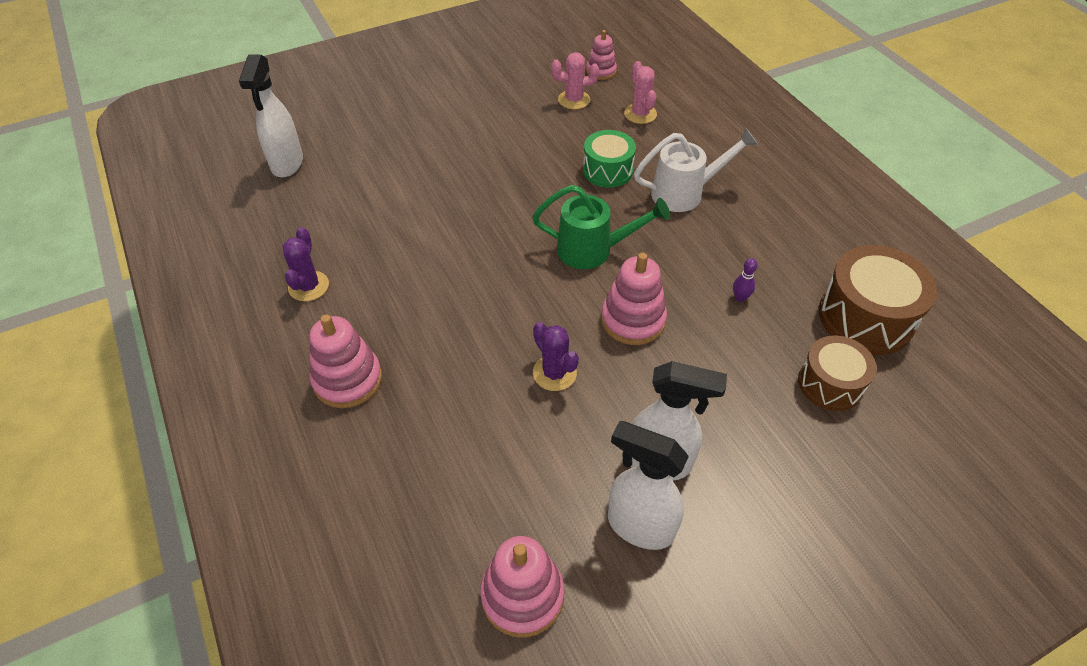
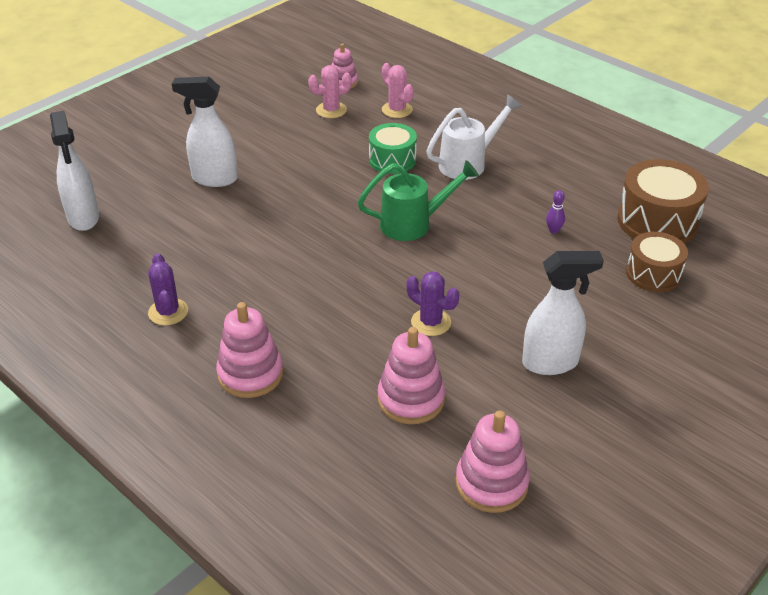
camera: 20 degrees left, 10 degrees down
(633, 320) = (475, 267): pink stacking toy -> pink stacking toy (411, 399)
(639, 526) = (558, 410): white spray bottle -> white spray bottle (214, 179)

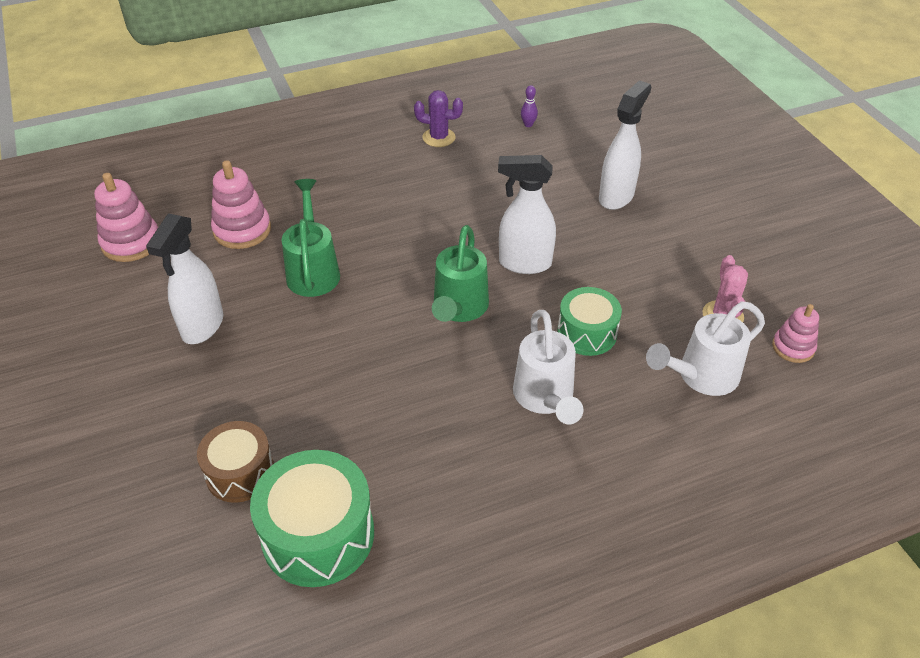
camera: 115 degrees right, 5 degrees up
(83, 218) = (592, 117): white spray bottle -> white spray bottle (524, 263)
(250, 374) = (339, 161): pink stacking toy -> none
(397, 110) = (701, 376): pink cactus -> white watering can
(431, 322) = (313, 270): purple cactus -> green watering can
(553, 230) = (372, 419): purple bowling pin -> purple bowling pin (528, 124)
(657, 221) = (318, 535): brown drum -> green drum

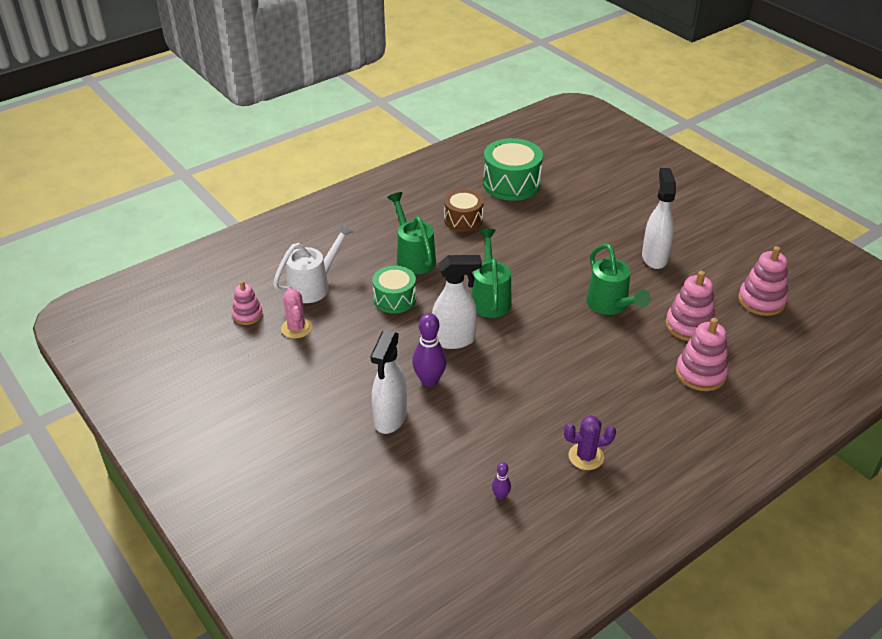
camera: 165 degrees right, 5 degrees down
(240, 473) = (568, 198): brown drum -> brown drum (463, 219)
(276, 182) = (700, 373): none -> pink stacking toy
(545, 398) = (413, 257): white watering can -> green watering can
(566, 225) = (429, 380): none -> purple bowling pin

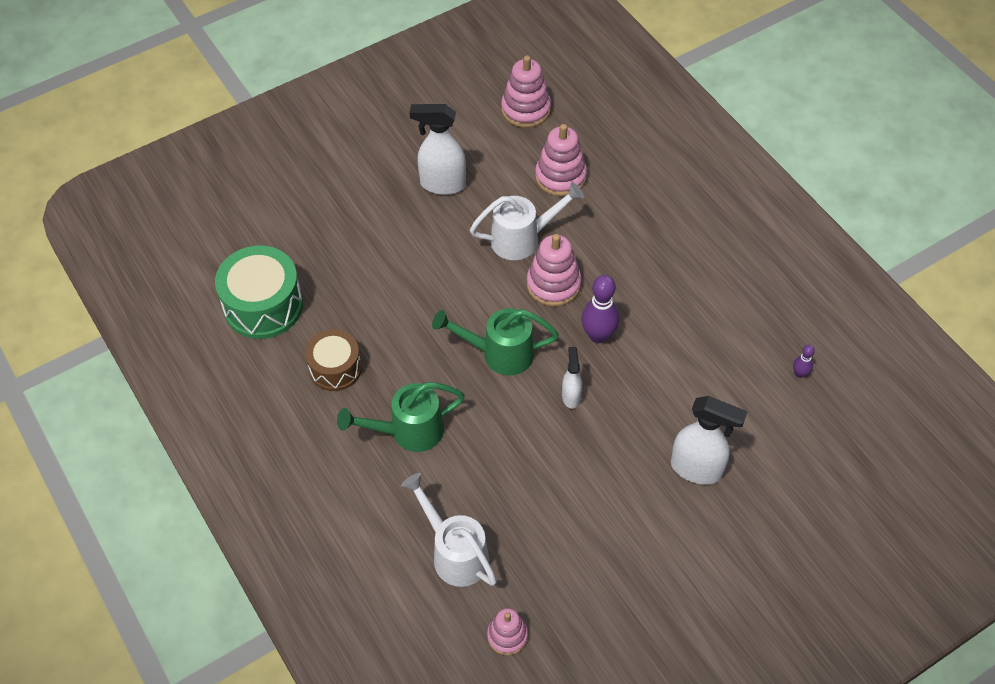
camera: 85 degrees left, 15 degrees up
(296, 328) = (538, 572): pink cactus -> none
(394, 299) = (490, 456): green drum -> none
(429, 380) = (637, 426): purple bowling pin -> purple bowling pin (598, 335)
(454, 340) = (571, 396): white spray bottle -> white spray bottle, size x0.56
(586, 456) = (746, 296): purple cactus -> none
(610, 305) = (522, 239): green watering can -> white watering can
(700, 373) = (632, 182): pink stacking toy -> pink stacking toy (553, 284)

